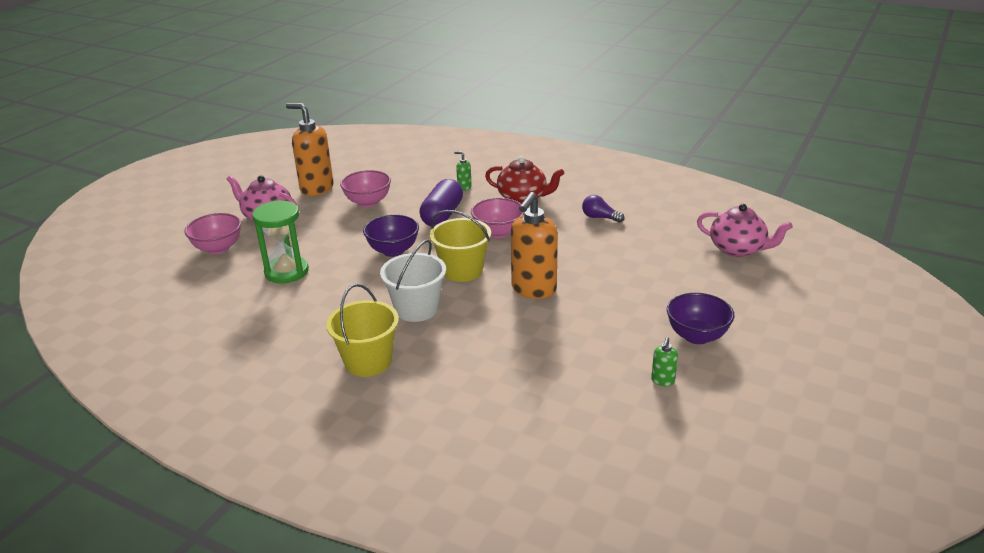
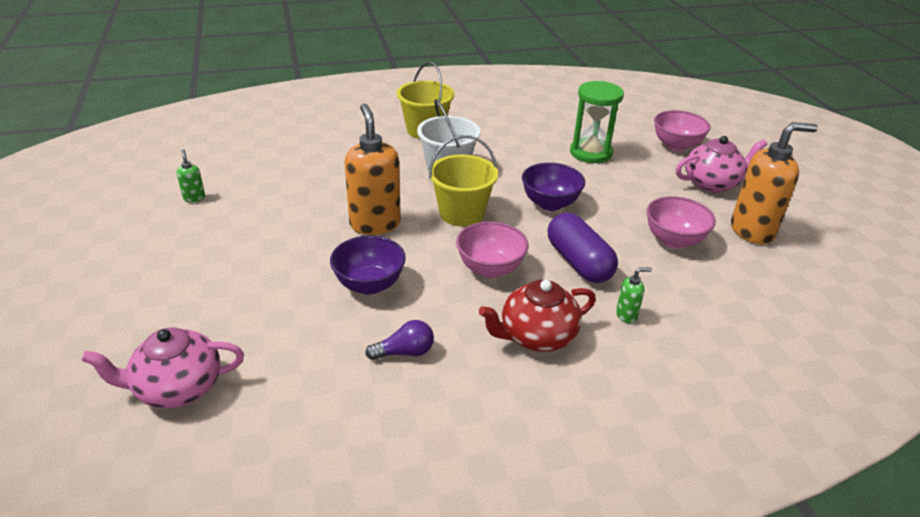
camera: 135 degrees right, 5 degrees up
(697, 336) = (182, 245): purple bowl -> purple bowl (369, 285)

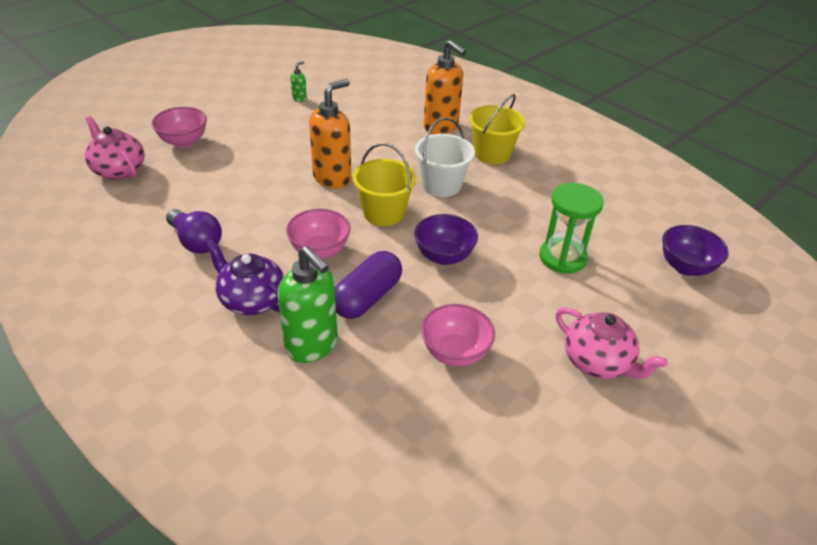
camera: 60 degrees right, 5 degrees up
(369, 285) = (258, 201): purple bowl -> purple bowl (685, 267)
(404, 352) = (196, 241): purple light bulb -> purple light bulb, size x1.50
(536, 336) = (251, 300): red teapot -> purple teapot
(626, 315) = (312, 346): green soap dispenser -> green soap dispenser, size x2.31
(676, 146) = (651, 316): pink bowl -> pink bowl (184, 142)
(752, 231) = (528, 413): orange soap dispenser -> orange soap dispenser (441, 127)

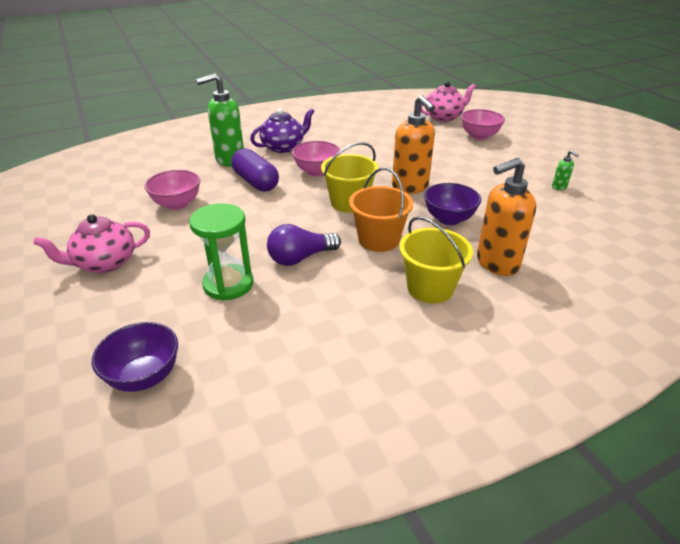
camera: 110 degrees right, 5 degrees down
(196, 241) = (351, 135): purple light bulb -> purple light bulb (300, 258)
(441, 185) = (378, 239): white bucket -> orange bucket
(444, 256) = (276, 220): purple bowl -> purple bowl (449, 219)

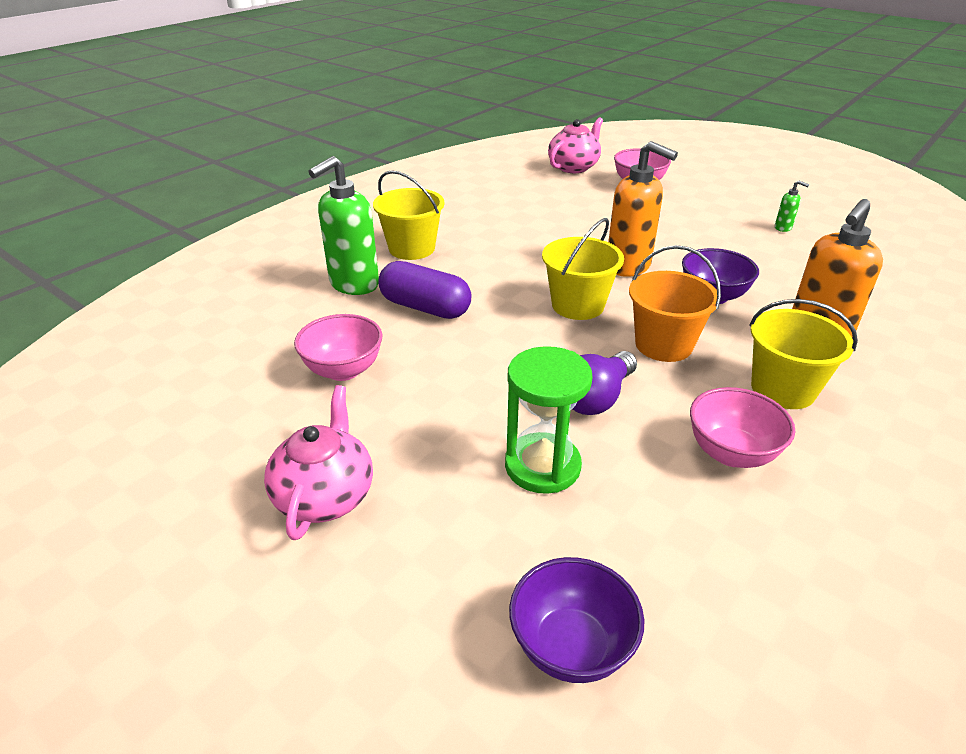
camera: 25 degrees left, 0 degrees up
(105, 263) = (325, 495): pink teapot -> pink teapot turned 150 degrees clockwise
(283, 147) = (412, 248): purple teapot -> yellow bucket
(316, 172) = (492, 273): pink bowl -> pink bowl (731, 453)

